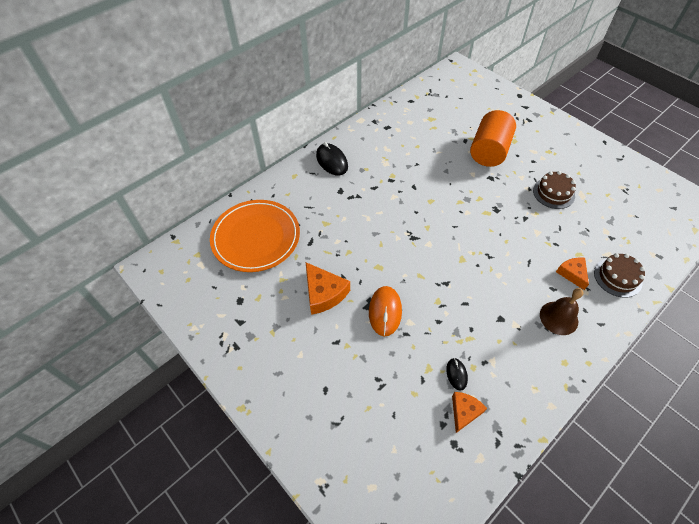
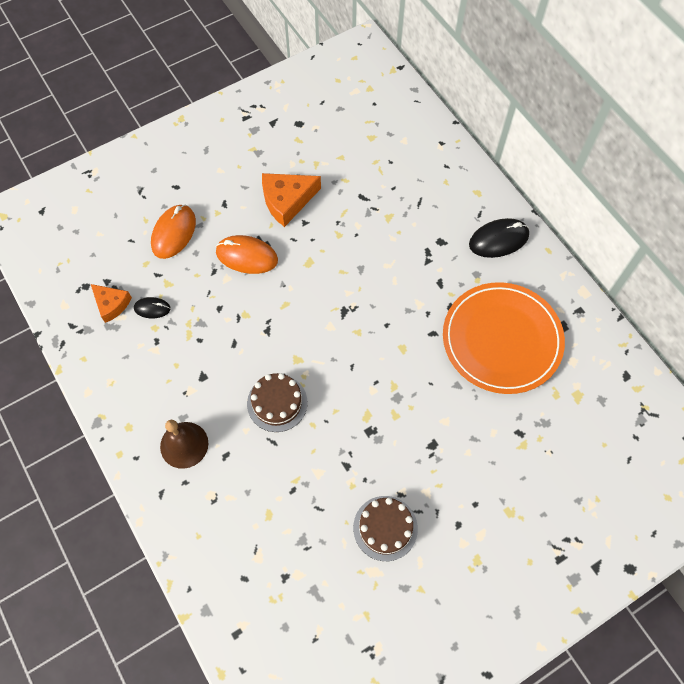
camera: 100 degrees right, 10 degrees up
(256, 237) = (381, 143): orange plate -> orange plate (502, 339)
(376, 377) = (174, 233): none -> orange mouse
(489, 151) = (489, 462): orange cylinder -> none
(572, 274) = (240, 491): orange cheese -> none
(617, 277) = (219, 550): brown cake -> brown cake (277, 403)

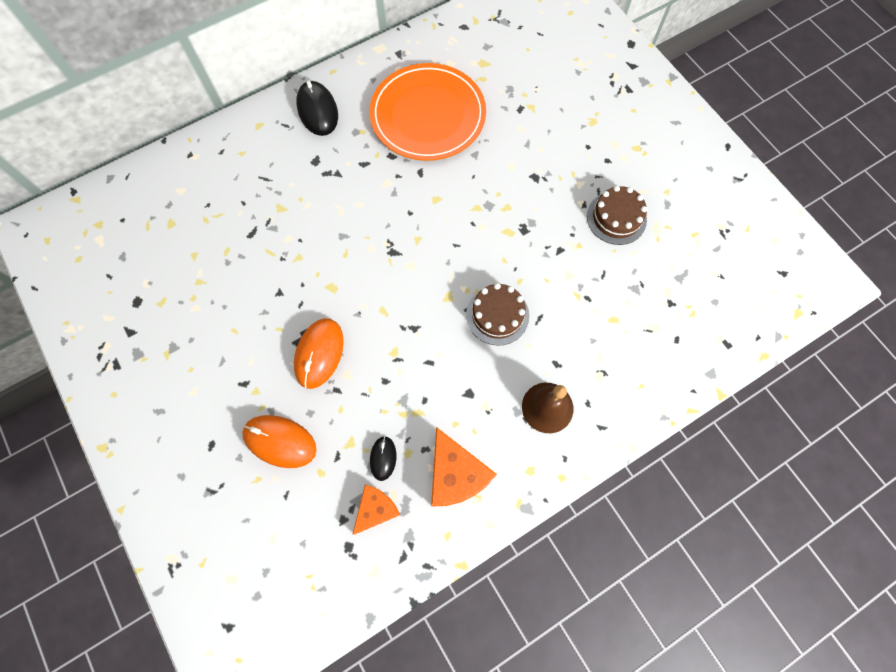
camera: 90 degrees left, 5 degrees up
(287, 201) = (247, 312): orange cheese -> orange cheese (455, 474)

